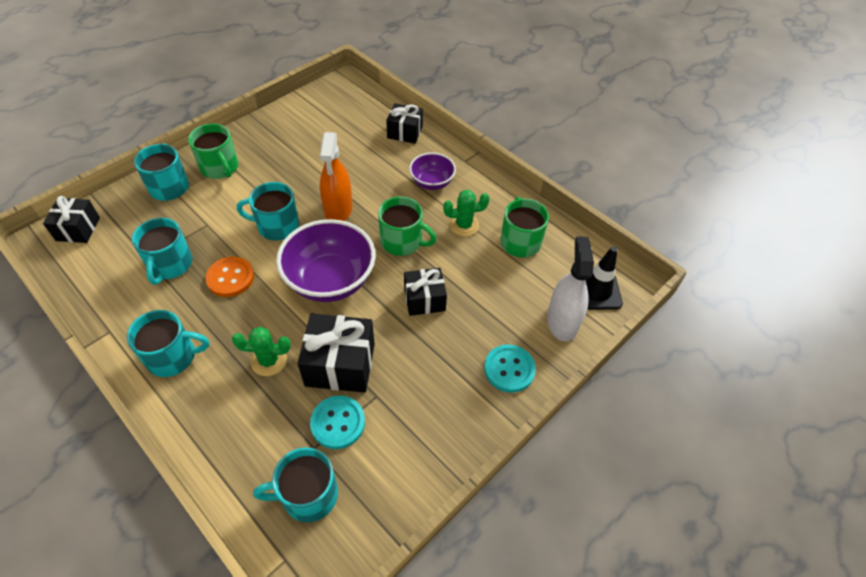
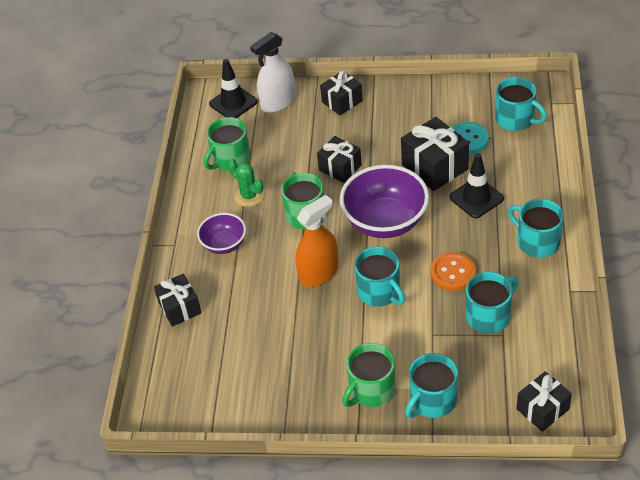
camera: 125 degrees left, 5 degrees down
(220, 167) = (371, 390): green mug -> green mug turned 150 degrees counterclockwise
(269, 360) = (476, 198): green cactus -> black traffic cone
(509, 369) = (342, 101): turquoise button -> black gift

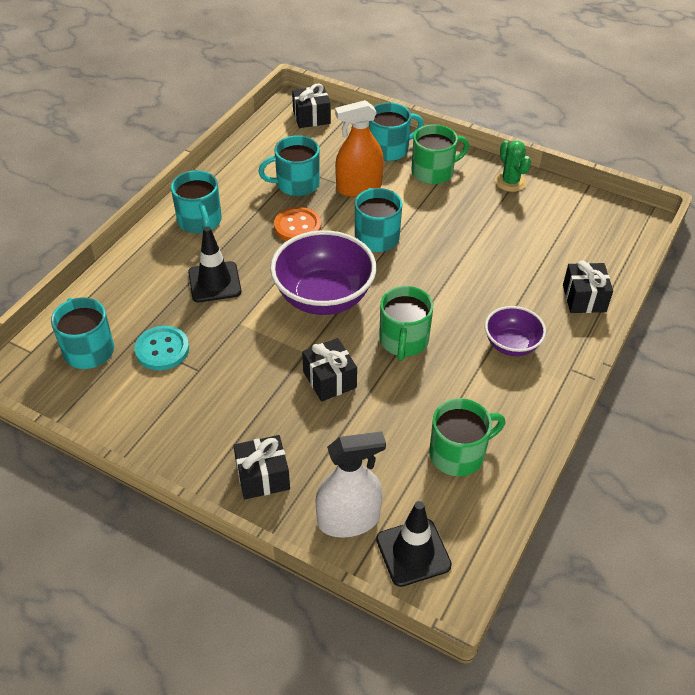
camera: 160 degrees left, 0 degrees up
(249, 196) = (457, 391): green cactus -> green cactus (510, 182)
(319, 273) = (424, 275): orange spray bottle -> orange spray bottle (359, 188)
(434, 167) = (225, 333): black gift -> none

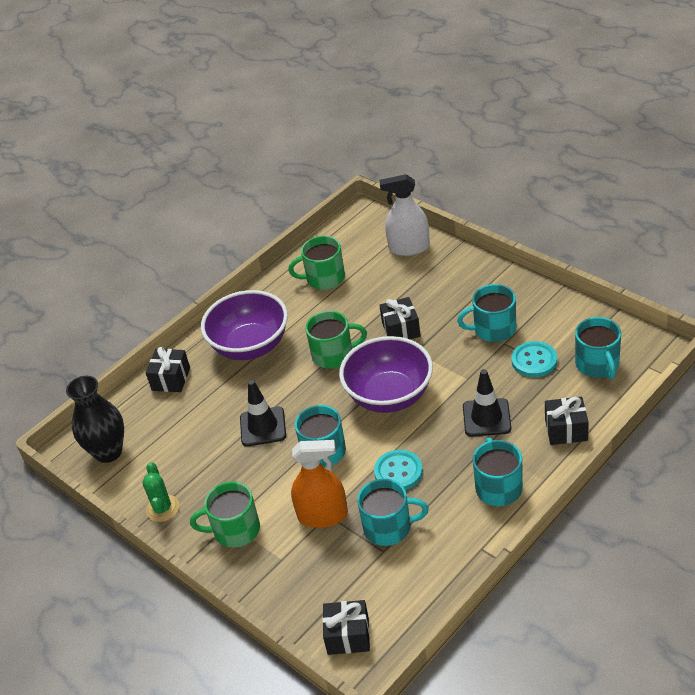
camera: 160 degrees left, 5 degrees down
(263, 477) = (461, 272): black gift -> black gift (566, 430)
(297, 226) = (398, 472): orange button -> turquoise button
(389, 149) = (271, 569): turquoise mug -> turquoise mug (493, 329)
(403, 340) = (334, 355): green mug -> green mug turned 60 degrees clockwise
(413, 552) = (374, 231): black traffic cone -> black traffic cone (263, 427)
(511, 345) = (250, 346): purple bowl -> purple bowl, size x1.79
(598, 222) = (108, 452): none -> black vase

